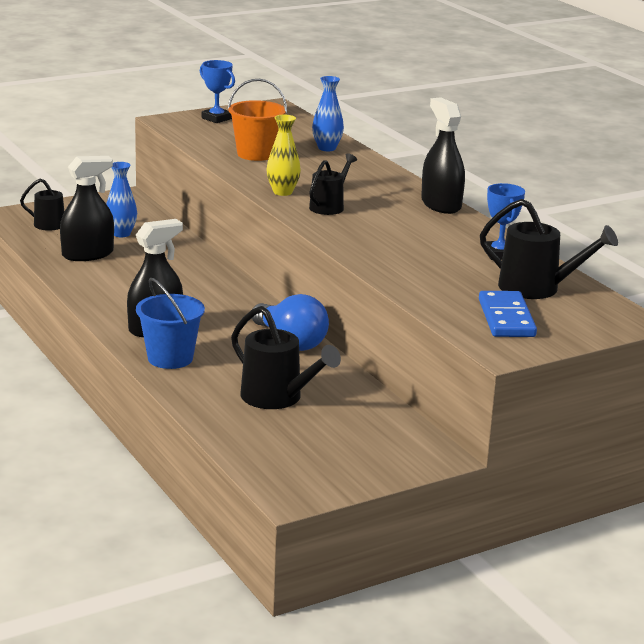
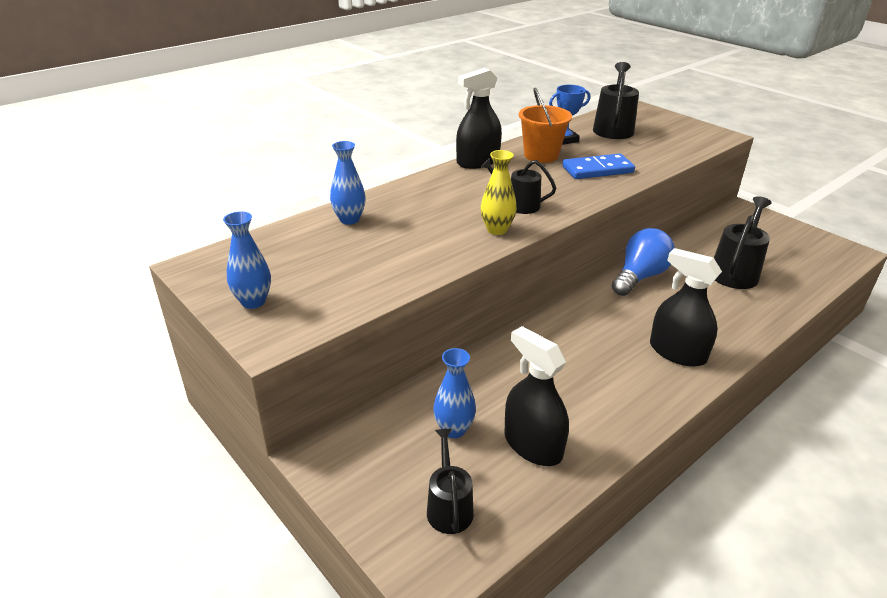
camera: 100 degrees left, 10 degrees up
(170, 358) = (725, 333): blue bucket -> none
(216, 118) = (253, 302): blue trophy -> blue vase
(256, 154) = (386, 257): orange bucket -> orange bucket (541, 155)
(506, 318) = (671, 135): blue domino -> blue domino (597, 170)

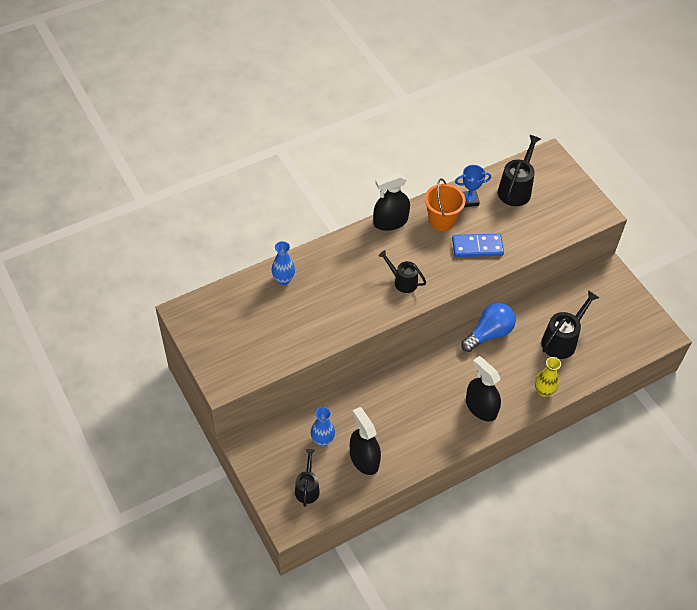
camera: 10 degrees right, 20 degrees up
(253, 302) = (216, 351): blue vase -> none
(497, 230) = (379, 307): yellow vase -> yellow vase (544, 391)

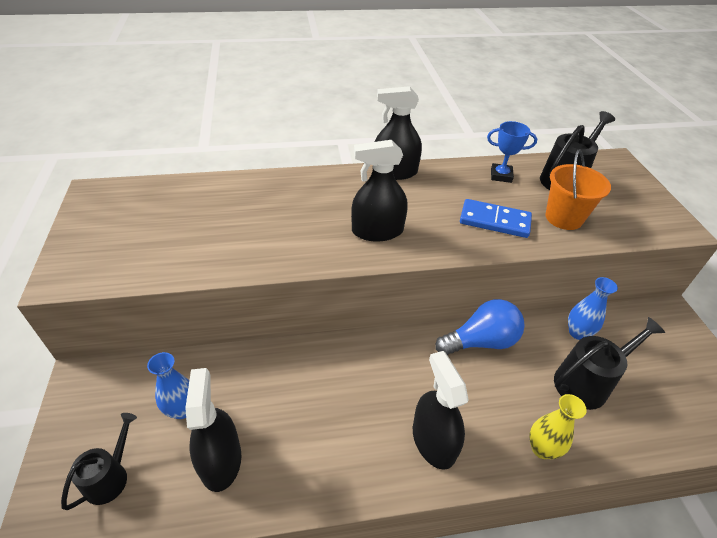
camera: 20 degrees right, 10 degrees down
(283, 279) = (233, 192): blue vase -> blue vase (577, 333)
(402, 281) = (377, 231): black watering can -> black spray bottle
(441, 220) = (458, 185): orange bucket -> orange bucket (563, 218)

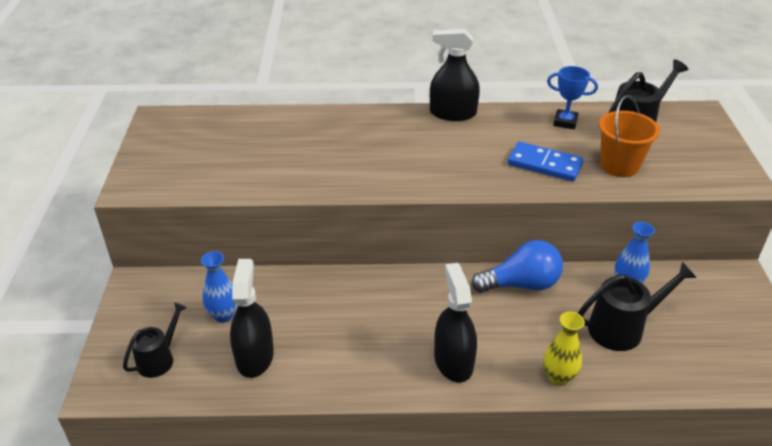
camera: 10 degrees right, 5 degrees down
(377, 231) = (423, 166): black spray bottle -> none

